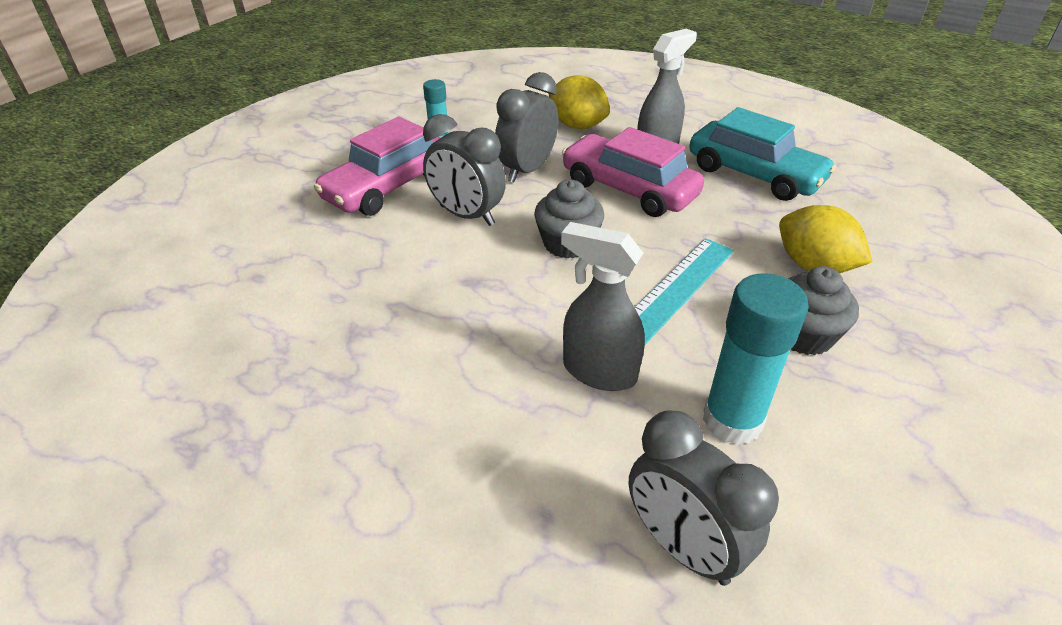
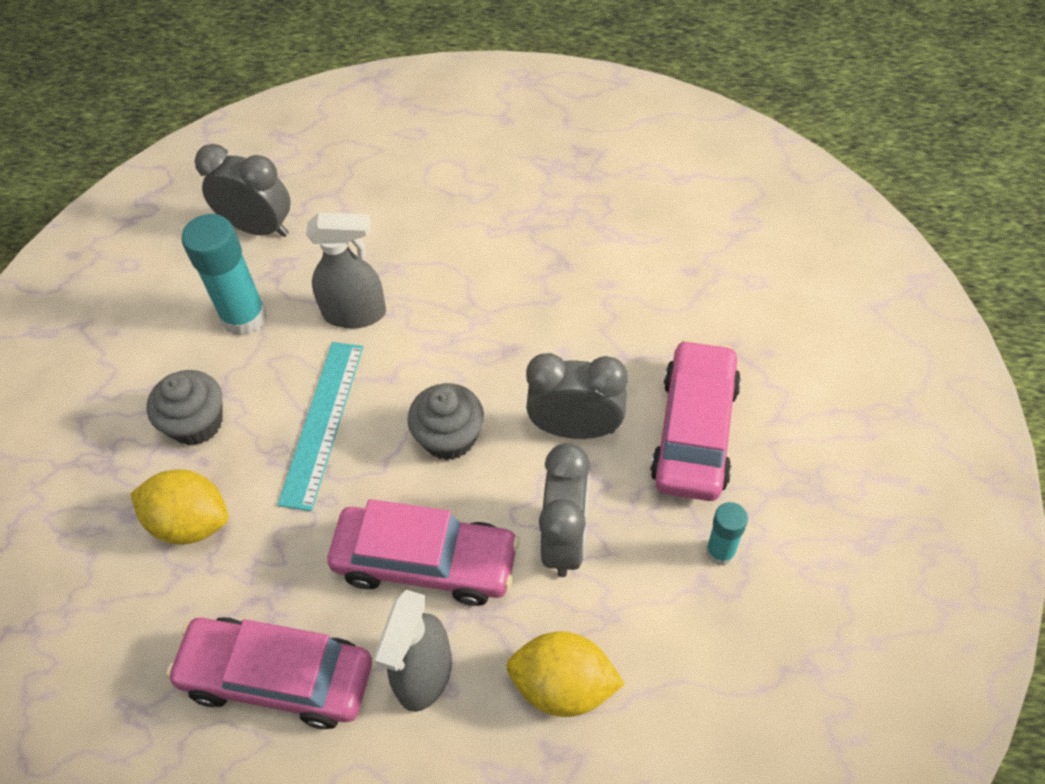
camera: 155 degrees right, 15 degrees up
(754, 174) = (278, 677): turquoise car -> pink car

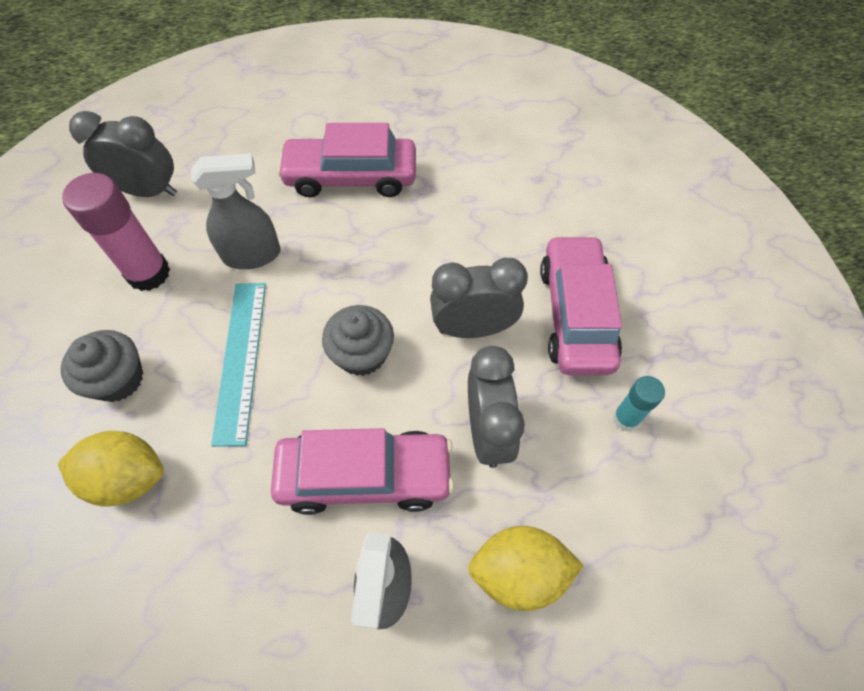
camera: 15 degrees left, 5 degrees up
(244, 317) = (148, 273): turquoise glue stick -> pink glue stick
(278, 677) = (243, 620): pink car -> pink car (351, 177)

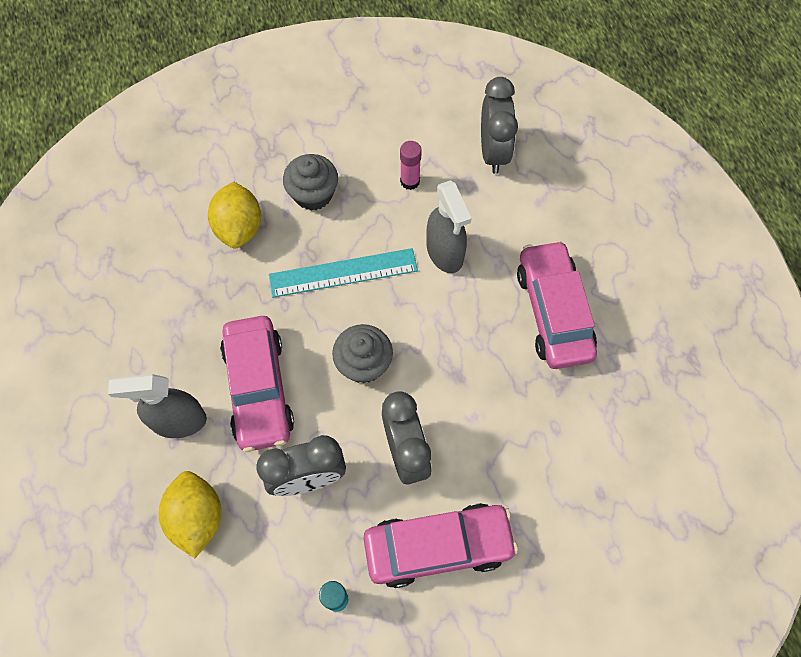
camera: 80 degrees right, 5 degrees up
(148, 273) = (410, 181): pink glue stick -> pink glue stick, size x0.56

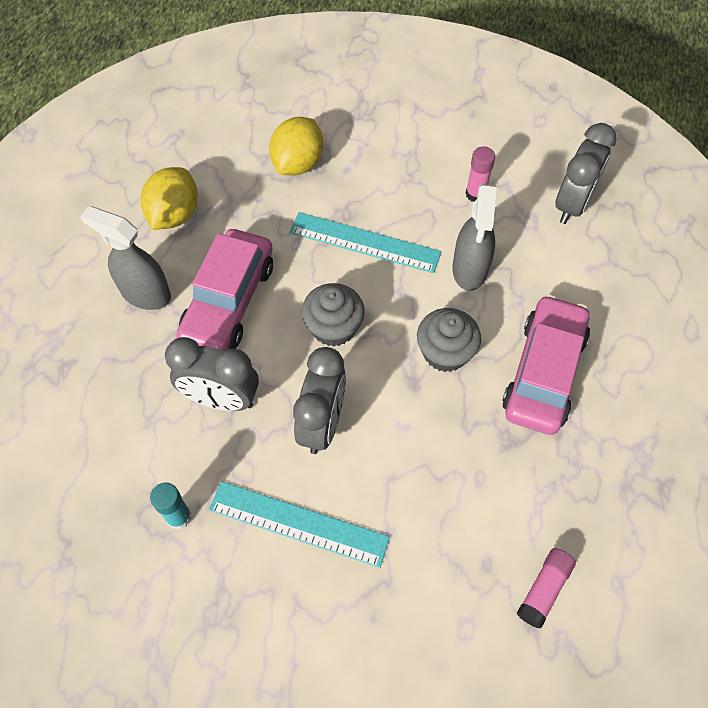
camera: 30 degrees right, 5 degrees down
(197, 517) = (108, 380): yellow lemon -> yellow lemon (174, 215)
(313, 194) = (380, 165): grey cupcake -> grey cupcake (445, 352)
(438, 547) = (298, 523): pink car -> turquoise ruler
(652, 488) = (544, 589): none -> pink glue stick

